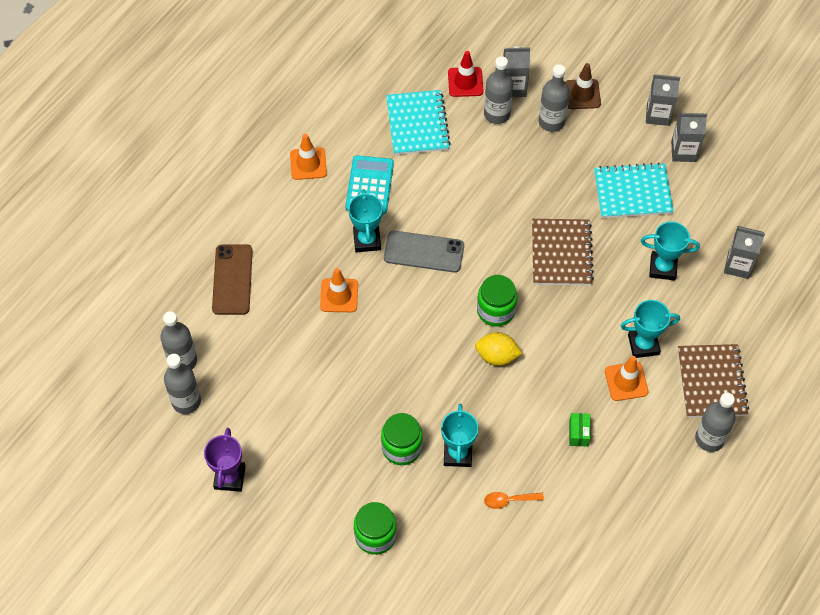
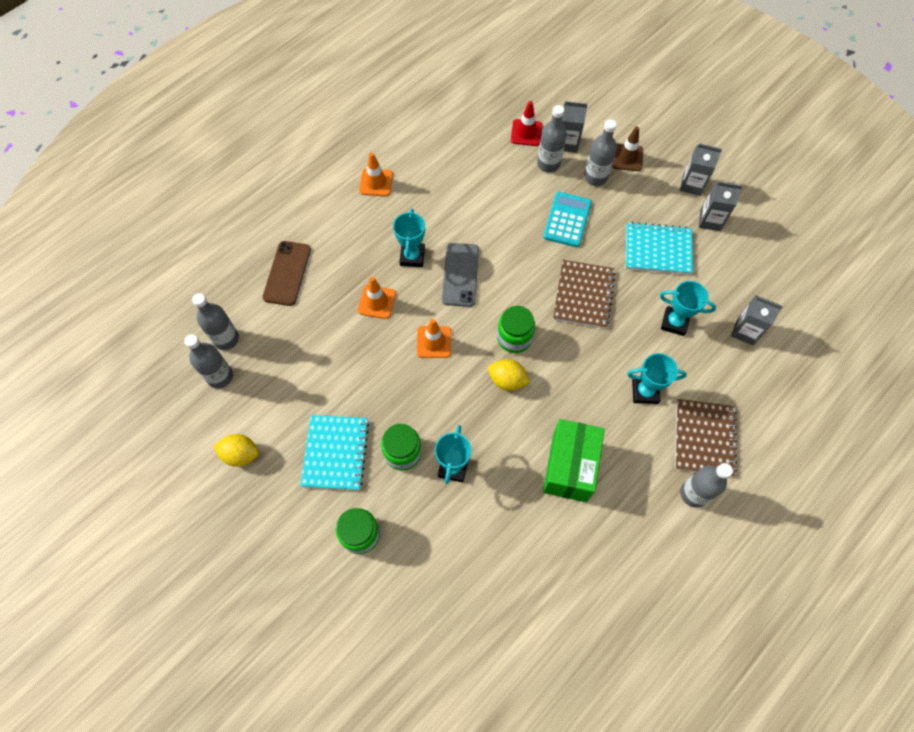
camera: 10 degrees right, 5 degrees up
(229, 477) = (241, 454): purple trophy -> yellow lemon
(369, 185) = (425, 209): turquoise calculator -> turquoise calculator (567, 220)
(417, 124) = (477, 162): turquoise notebook -> turquoise notebook (335, 453)
(424, 252) = (460, 275): grey phone -> grey phone turned 75 degrees clockwise
(509, 500) = (492, 522): orange spoon -> none
(578, 433) = (569, 467): green box -> green box, size x2.46
(626, 381) = (623, 424): orange traffic cone -> orange traffic cone (434, 342)

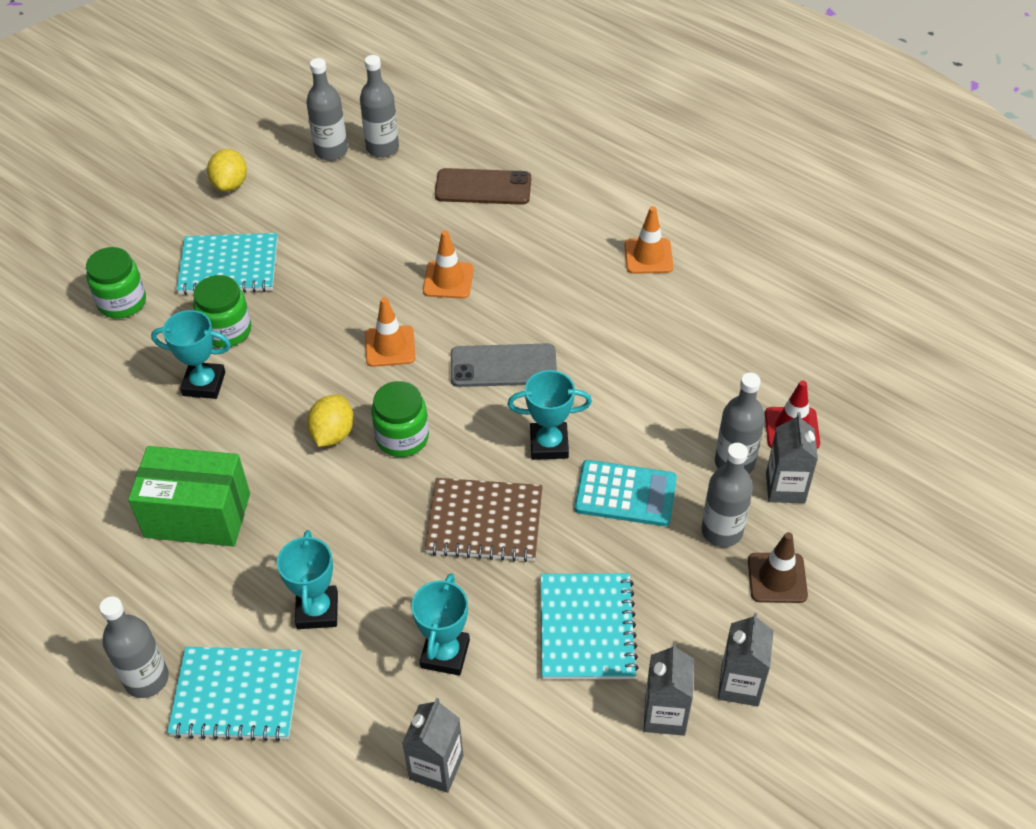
camera: 85 degrees right, 15 degrees down
(412, 256) = (527, 309): turquoise trophy -> turquoise trophy (549, 444)
(704, 438) = (237, 695): brown notebook -> turquoise notebook

